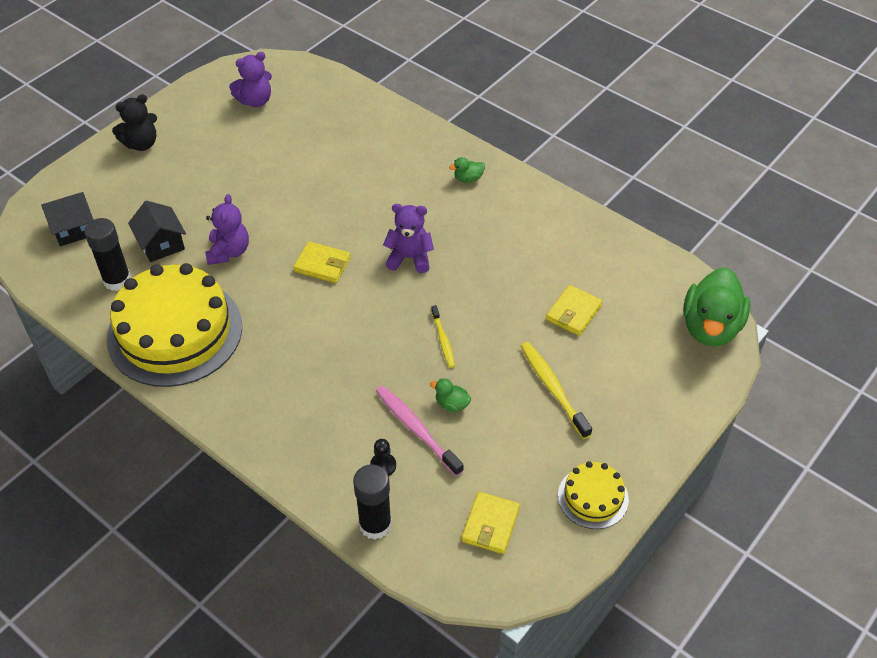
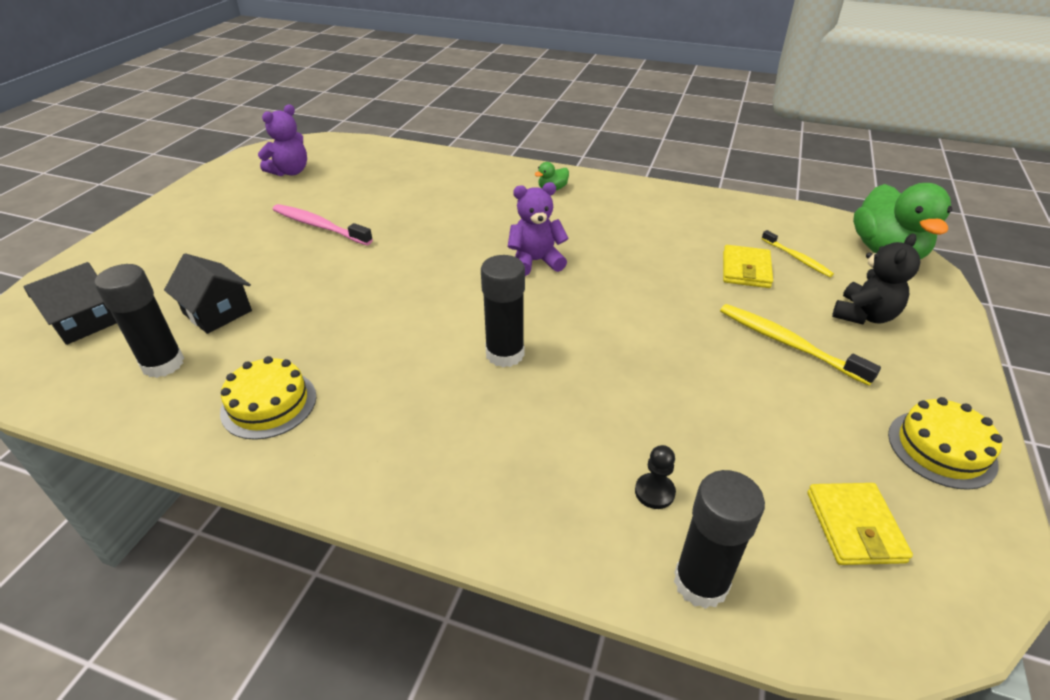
camera: 20 degrees left, 10 degrees down
(141, 144) = (163, 226): black teddy bear -> black teddy bear (864, 315)
(175, 332) = (269, 404): yellow cake -> yellow cake, size x0.47
(229, 252) = (312, 301): purple teddy bear -> none
(322, 264) = (438, 288): yellow wallet -> none
(343, 337) = (505, 354): none -> black glue stick
(416, 429) = (666, 432): pink toothbrush -> pink toothbrush (319, 226)
(443, 340) = (628, 328): yellow toothbrush -> yellow toothbrush (797, 258)
(451, 404) = (688, 391): green duck -> none

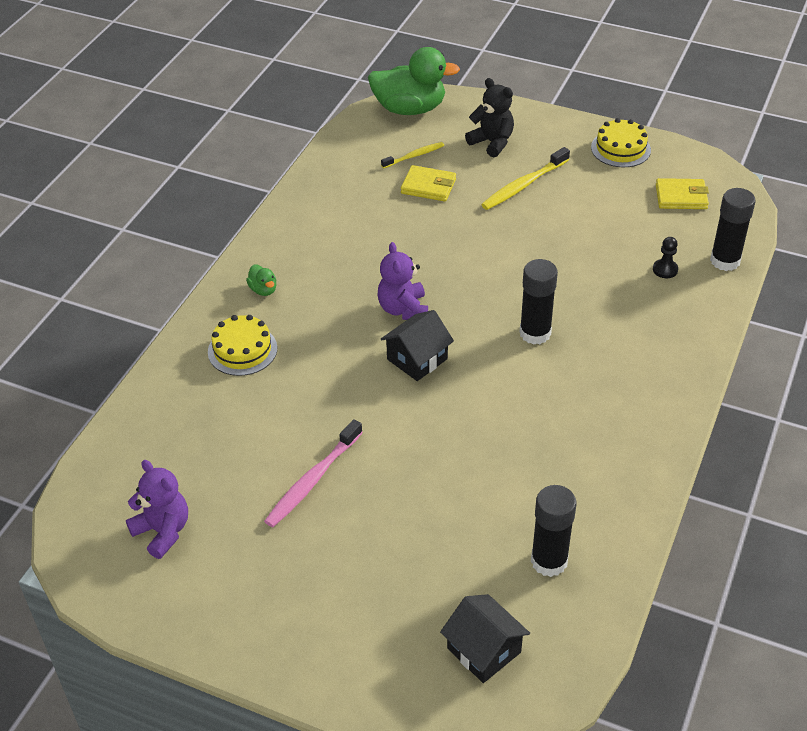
camera: 85 degrees left, 5 degrees up
(217, 312) = (471, 538): black house -> black house (417, 359)
(269, 404) = (597, 473): yellow cake -> yellow cake (242, 350)

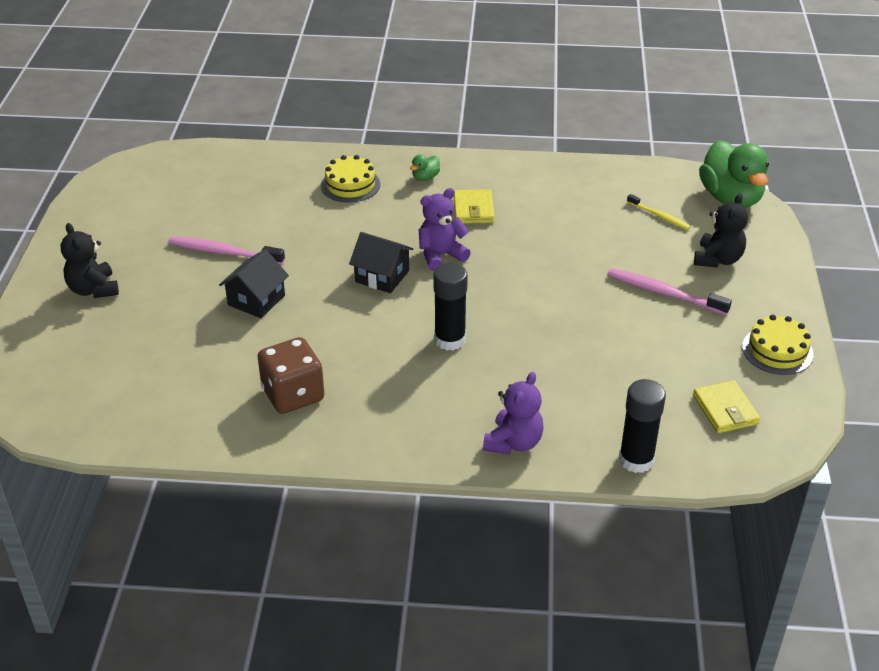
camera: 70 degrees right, 5 degrees down
(163, 531) = (153, 197): purple teddy bear -> purple teddy bear (513, 442)
(326, 615) = (93, 289): none -> black teddy bear
(428, 186) = (620, 234): yellow wallet -> yellow wallet (473, 210)
(484, 650) = (75, 377): black house -> black house (256, 300)
(523, 185) = (664, 293): yellow toothbrush -> pink toothbrush
(549, 561) = (174, 397): black glue stick -> none
(576, 463) = (293, 395): none -> brown dice
(665, 270) = (593, 414): black pawn -> none

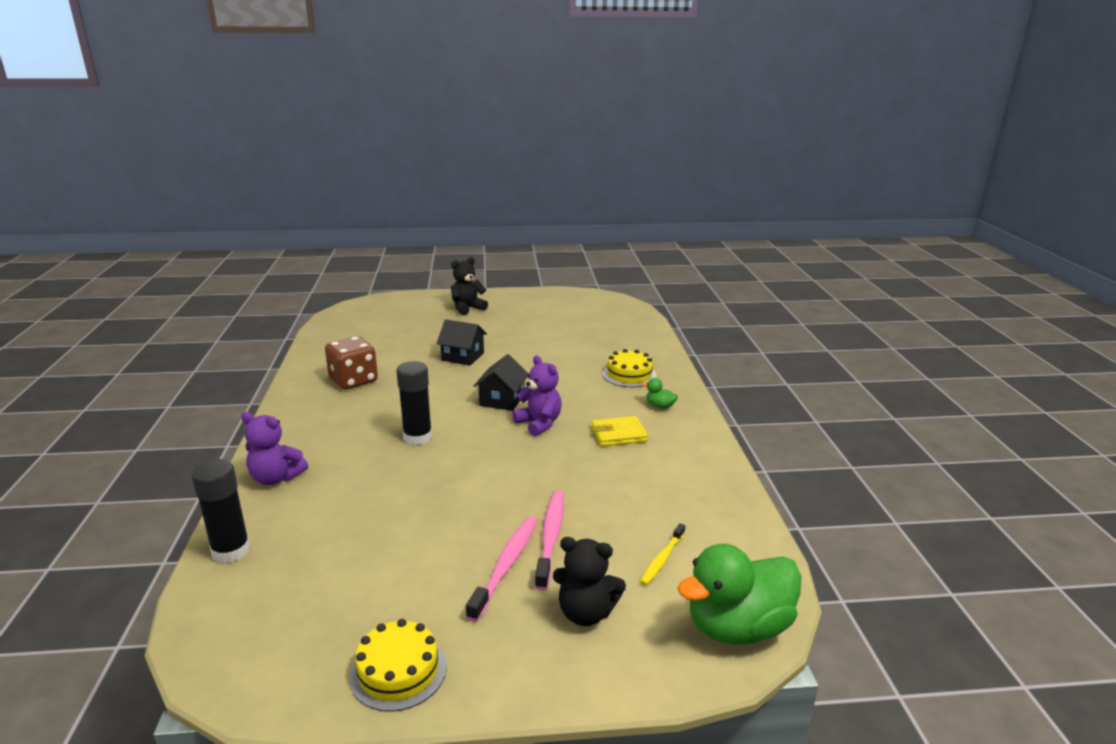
camera: 80 degrees right, 15 degrees down
(223, 252) = (518, 339): pink toothbrush -> pink toothbrush (551, 537)
(725, 410) = (292, 618): yellow wallet -> none

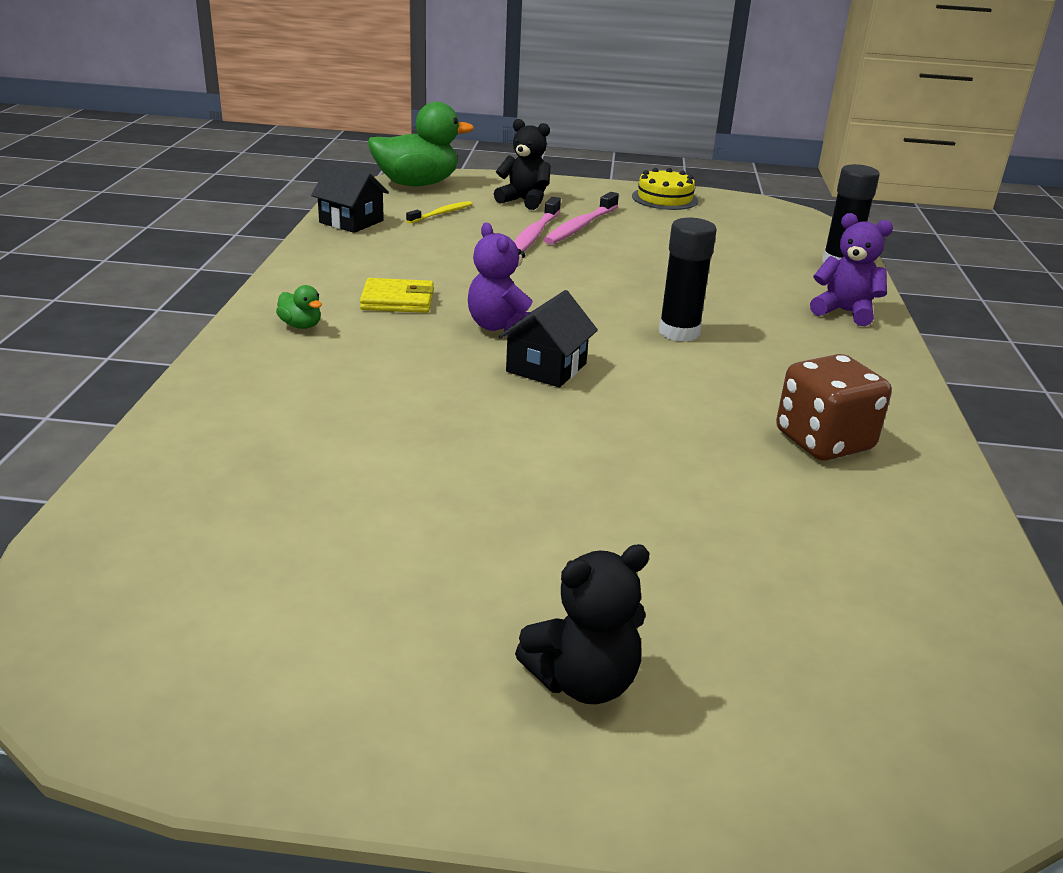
camera: 170 degrees left, 5 degrees up
(463, 356) = (608, 472): black house -> black house (351, 221)
(629, 374) = (294, 382): yellow cake -> none

